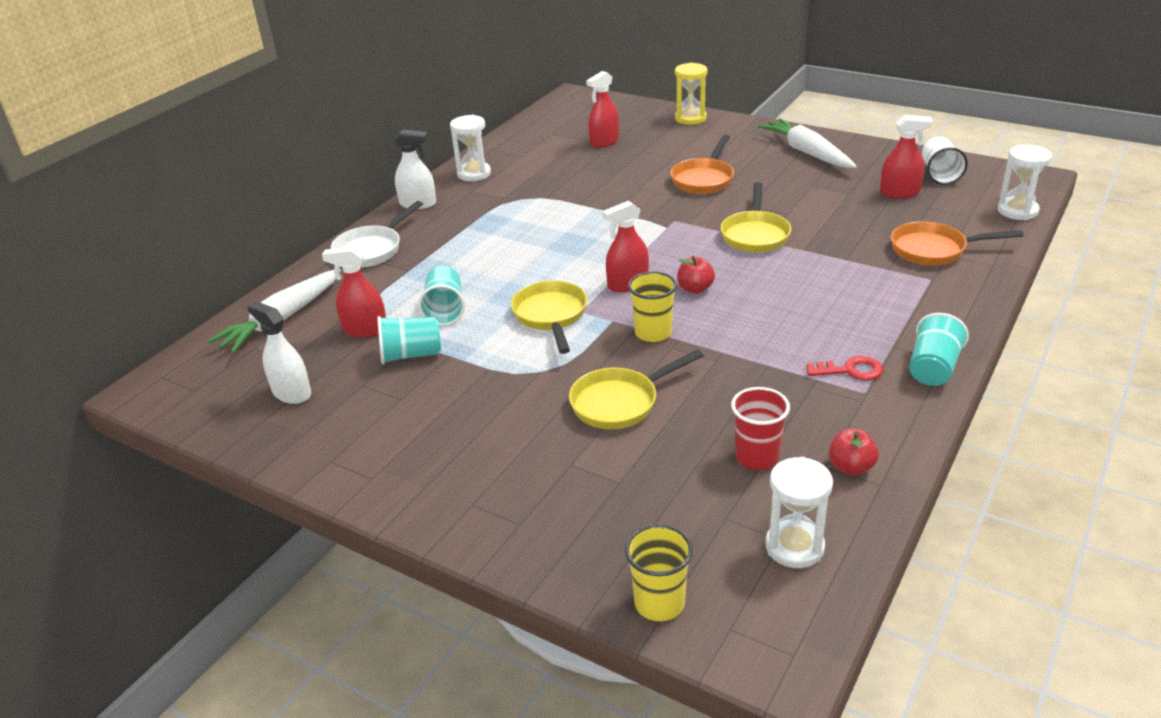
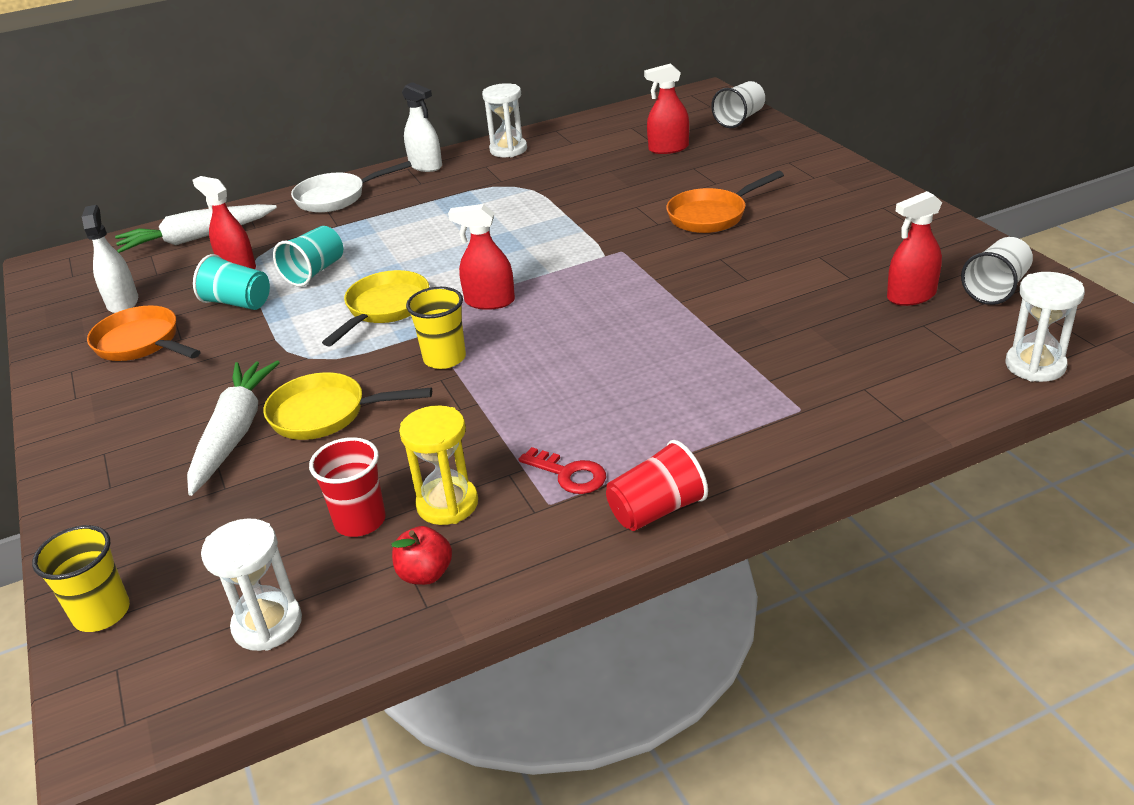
camera: 35 degrees right, 0 degrees up
(628, 109) = (739, 119): none -> white cup
(690, 118) = (790, 145): yellow hourglass -> yellow hourglass (447, 504)
(695, 289) = (542, 328): red apple -> none
(755, 235) = (680, 292): yellow pan -> none
(807, 153) = (867, 218): white carrot -> white carrot (234, 434)
(899, 193) = (911, 296): red spray bottle -> red spray bottle turned 120 degrees clockwise
(933, 368) = (656, 510): turquoise cup -> red cup
(934, 250) = (855, 377): orange pan -> orange pan (141, 343)

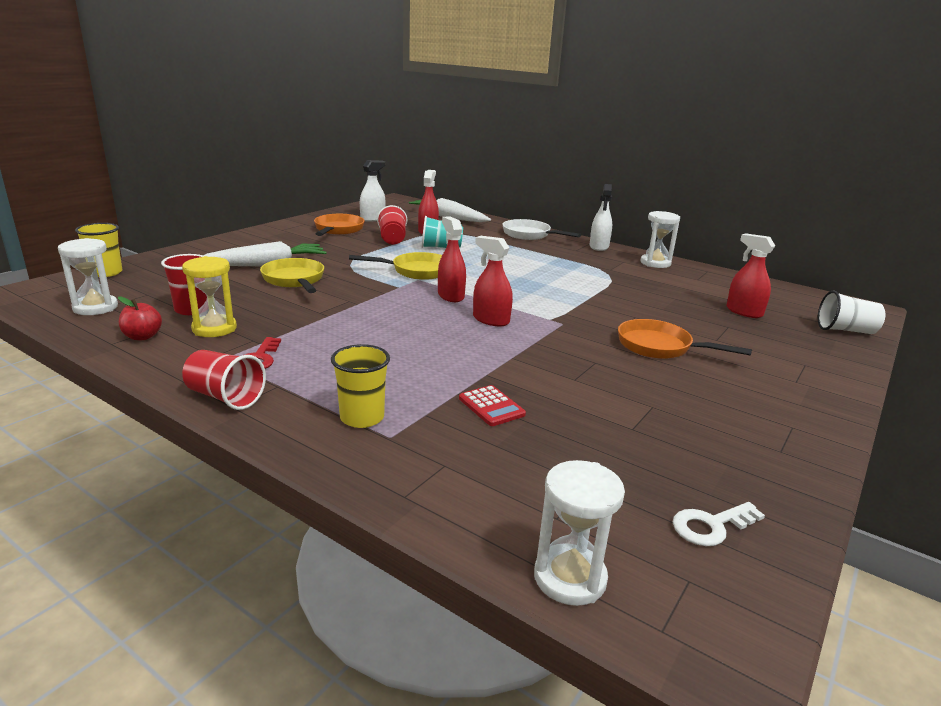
camera: 55 degrees right, 10 degrees down
(238, 303) = (392, 239): turquoise cup -> red cup
(444, 358) = (373, 297): yellow cup -> yellow cup (362, 418)
(774, 339) = (491, 406): none -> red calculator
(911, 296) = (635, 469): red spray bottle -> red spray bottle (491, 320)
(996, 288) = (711, 526): white cup -> white key

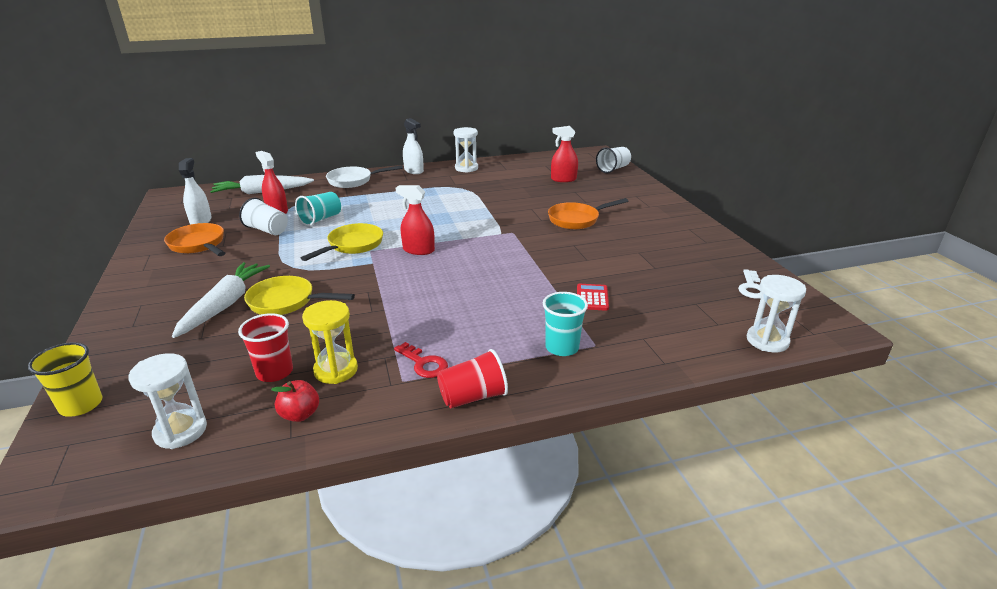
camera: 50 degrees left, 5 degrees up
(362, 418) = (562, 347): yellow cup -> turquoise cup
(392, 239) = (267, 230): red cup -> white cup
(491, 320) = (477, 252): red spray bottle -> none
(491, 406) = (592, 298): red calculator -> red calculator turned 90 degrees counterclockwise

